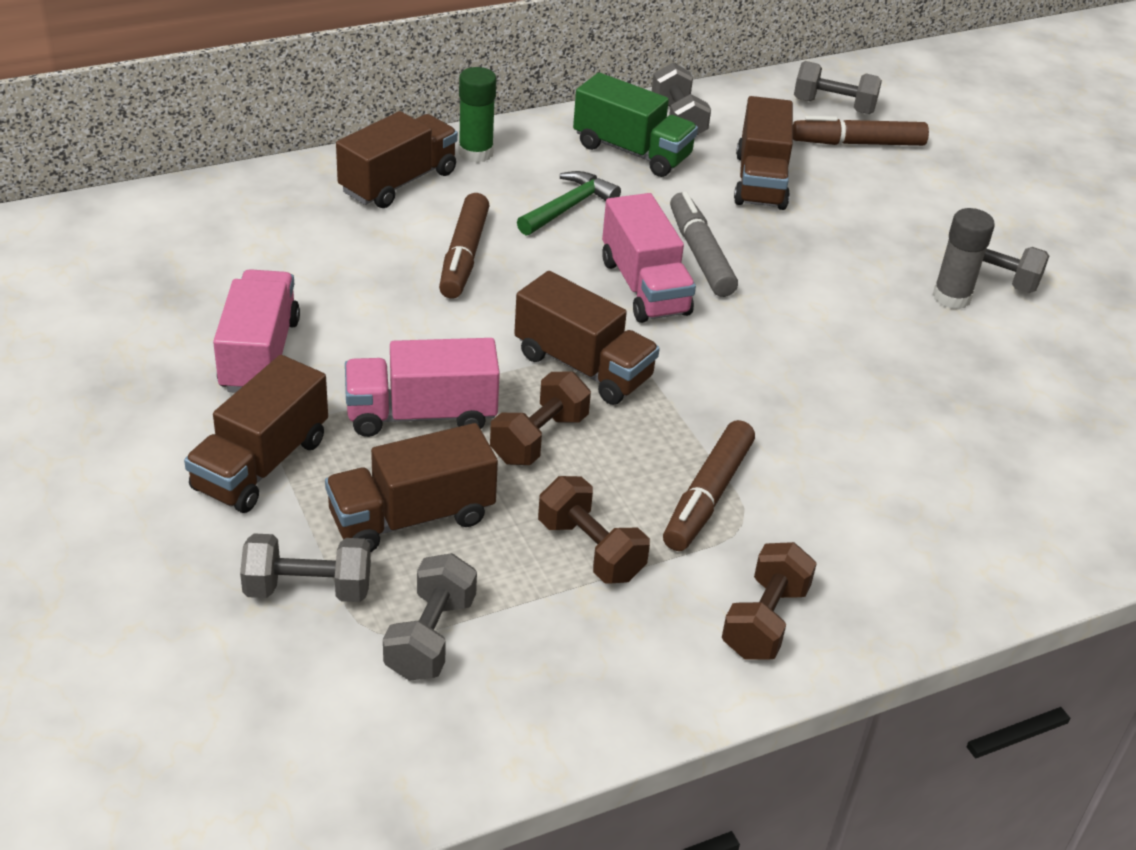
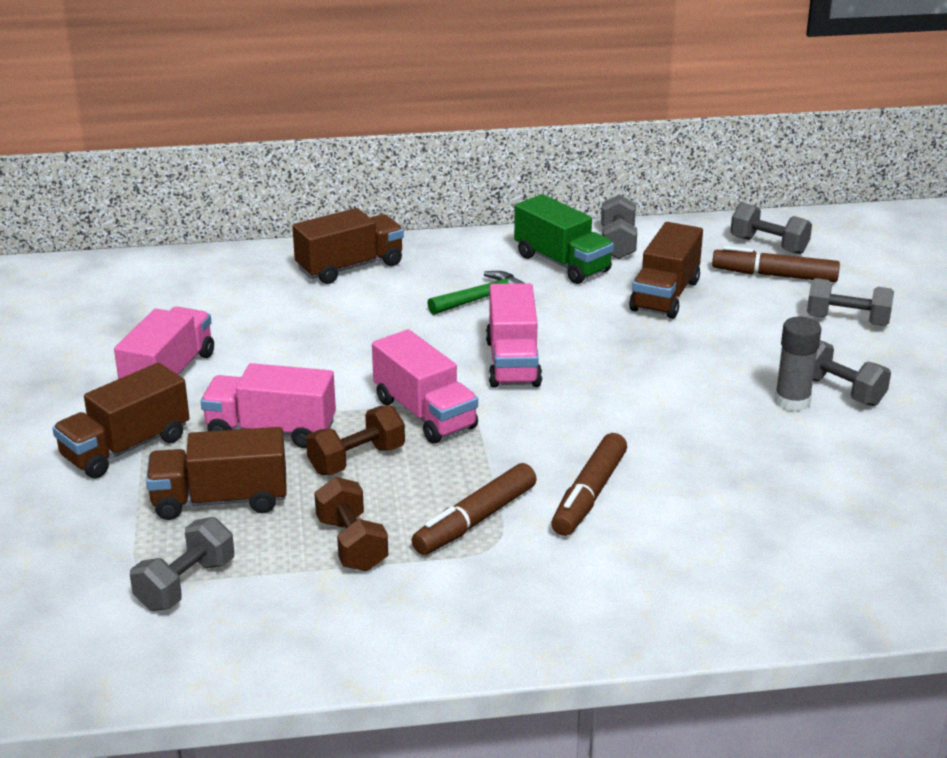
camera: 20 degrees right, 10 degrees down
(308, 589) = (111, 537): grey dumbbell -> grey dumbbell (847, 320)
(464, 256) = (373, 324): brown marker -> brown marker (589, 495)
(475, 153) = (426, 252): green glue stick -> none
(583, 367) = (425, 414): brown truck -> pink truck
(700, 254) = (577, 344): grey marker -> none
(764, 621) = (469, 618): brown dumbbell -> none

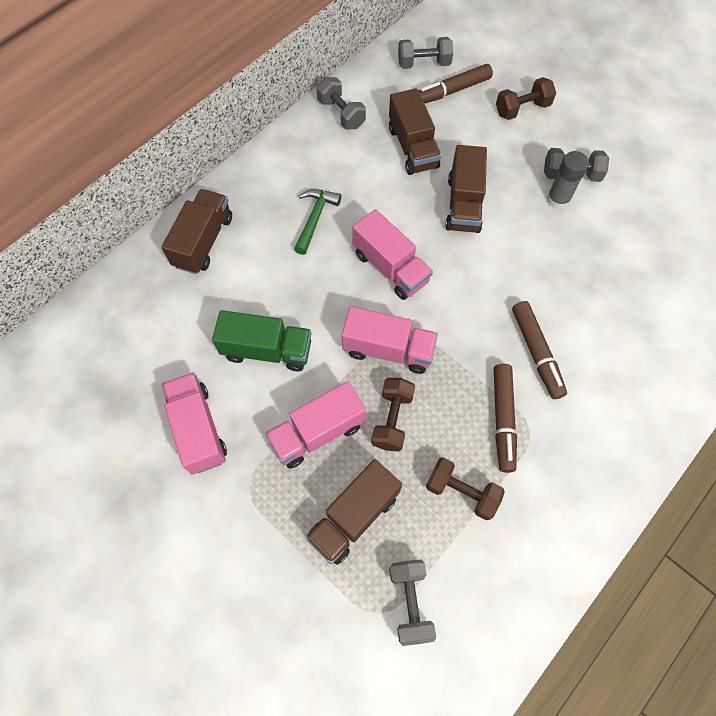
camera: 40 degrees left, 35 degrees up
(126, 448) = (247, 518): brown truck -> brown truck (463, 204)
(562, 263) = (328, 153): green truck -> green truck (267, 350)
(847, 320) = (522, 109): grey dumbbell -> brown dumbbell

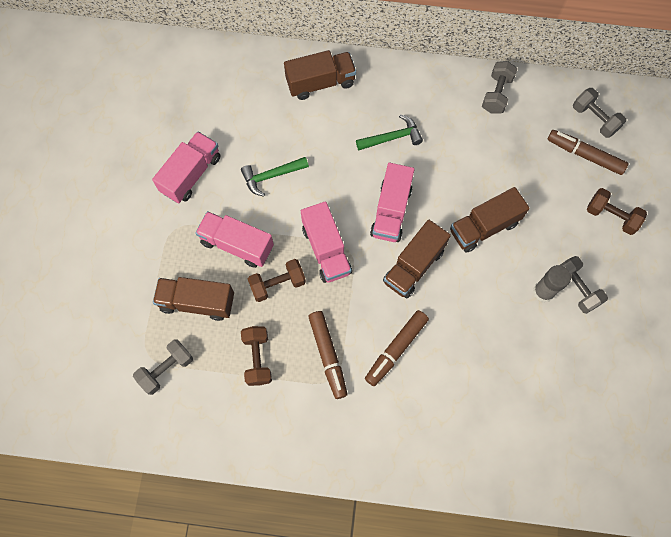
camera: 55 degrees right, 5 degrees up
(267, 350) = (271, 176): green truck -> green hammer
(412, 147) = (506, 161): brown truck -> brown truck (414, 266)
(503, 419) = (328, 355): brown marker -> brown marker turned 75 degrees counterclockwise

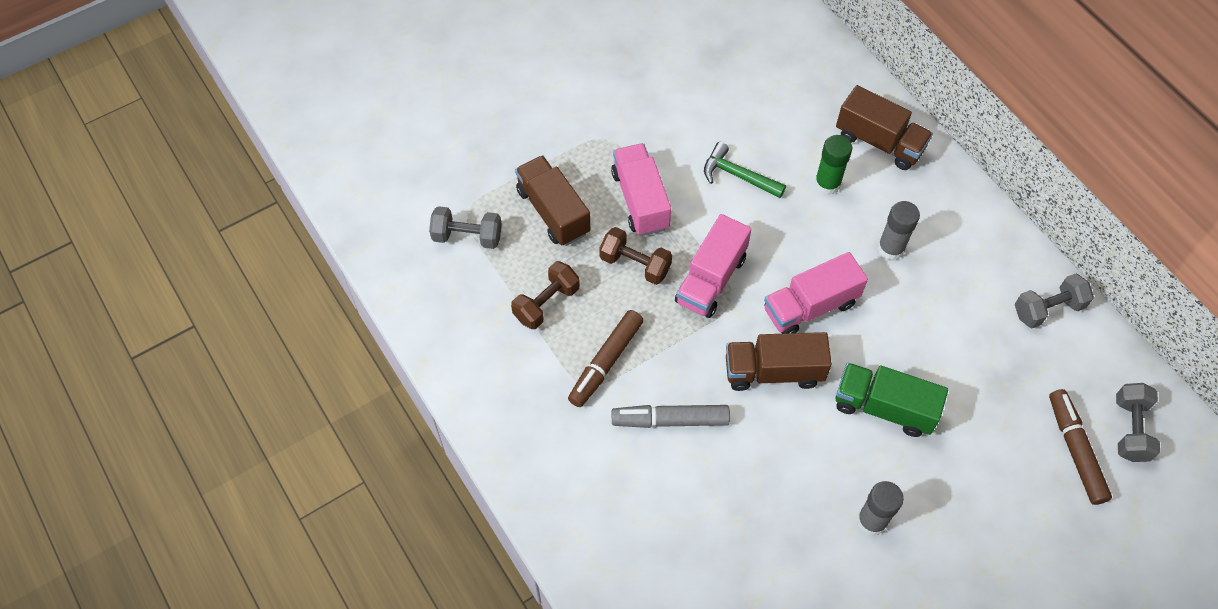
camera: 50 degrees right, 10 degrees down
(191, 174) = (671, 110): pink truck -> none
(321, 133) = (827, 183): none -> green glue stick
(392, 137) = (891, 248): green hammer -> grey glue stick
(396, 349) = (670, 420): brown marker -> grey marker
(484, 227) = (884, 407): brown truck -> green truck
(576, 288) = (909, 552): grey dumbbell -> none
(611, 216) = (1032, 531): brown dumbbell -> none

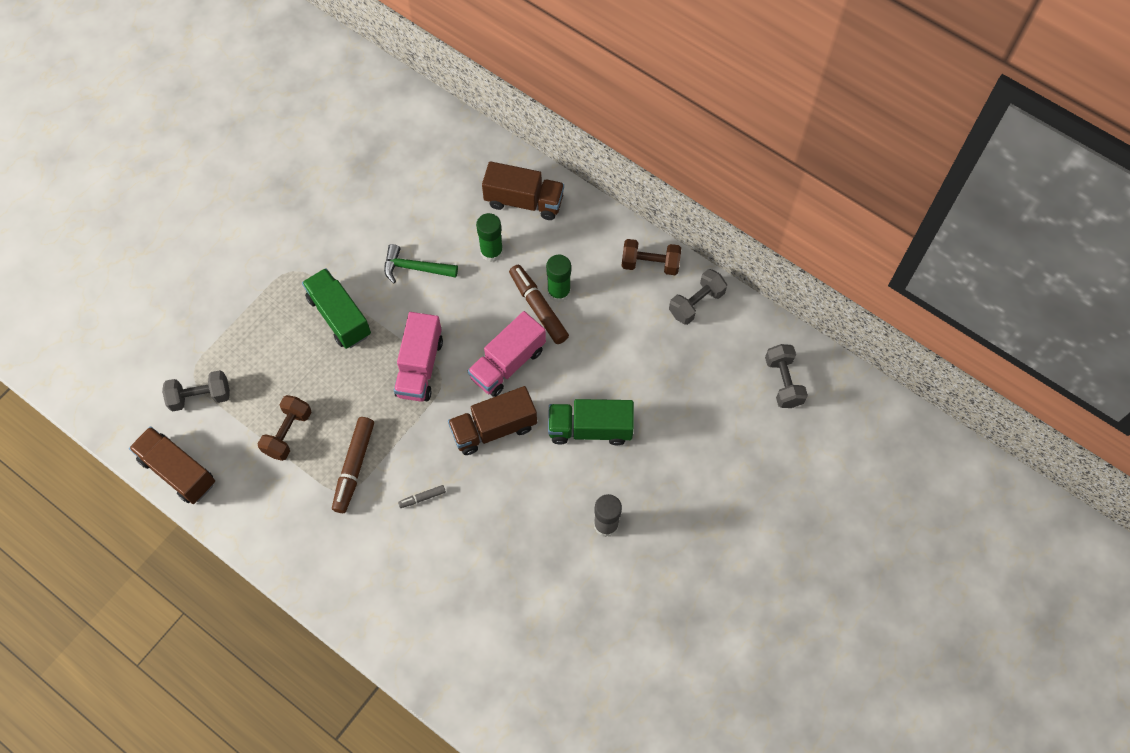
camera: 20 degrees left, 5 degrees up
(553, 212) = (268, 350): brown truck -> brown truck (178, 471)
(635, 264) = (352, 374): brown dumbbell -> brown dumbbell (650, 264)
(640, 200) = (339, 316): pink truck -> green truck
(670, 420) = (422, 498): grey marker -> grey marker, size x0.48
(891, 248) = (559, 292): grey glue stick -> green glue stick
(1075, 450) = (746, 413): brown marker -> brown marker (538, 308)

